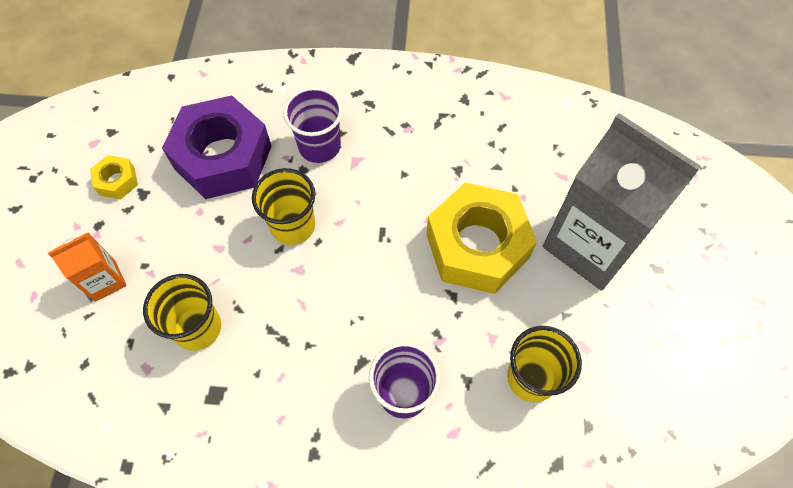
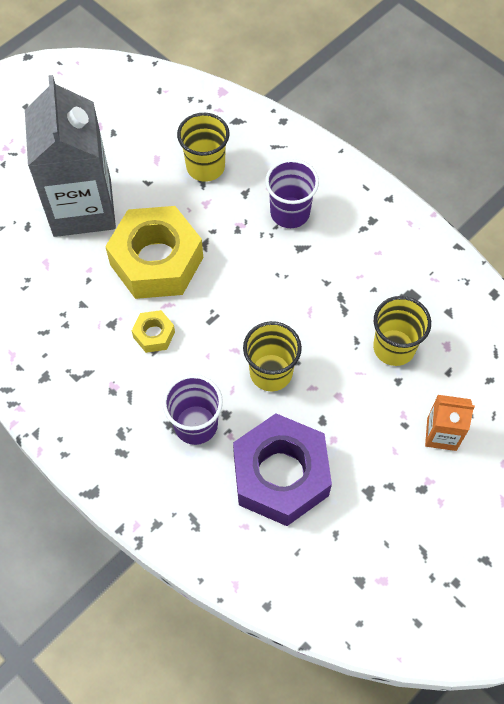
camera: 140 degrees left, 0 degrees up
(117, 181) = (383, 520): yellow nut -> yellow nut (154, 335)

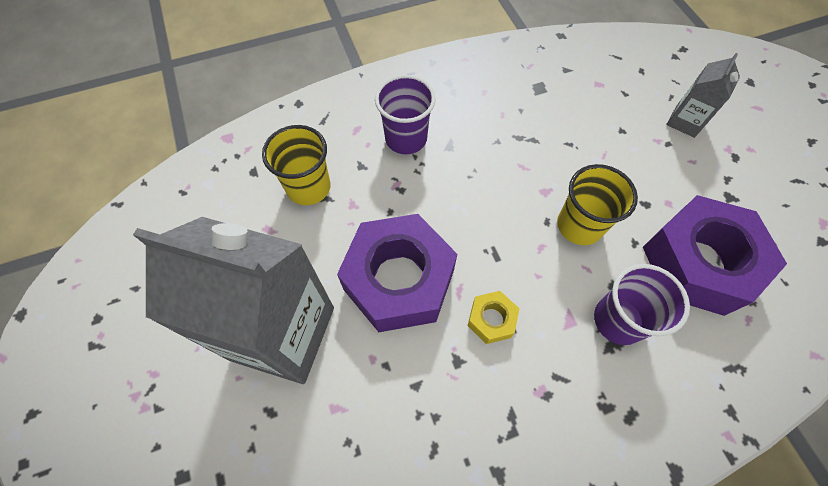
camera: 65 degrees left, 0 degrees up
(156, 261) = (399, 280): yellow nut -> purple nut
(394, 347) = (587, 119): yellow cup -> none
(441, 434) = (685, 121): orange carton -> grey carton

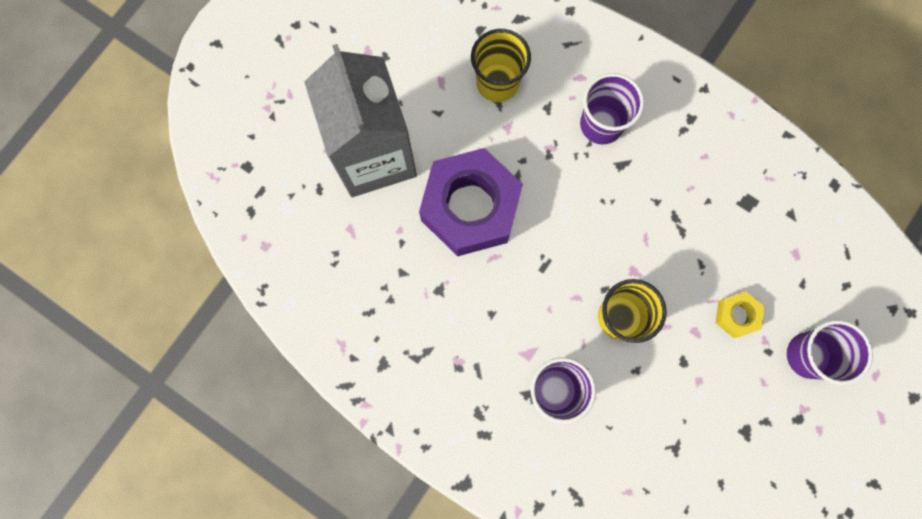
camera: 55 degrees right, 15 degrees up
(491, 320) = (487, 295): yellow nut -> yellow nut (736, 315)
(685, 121) = (808, 355): grey carton -> purple cup
(698, 263) = (653, 431): purple nut -> none

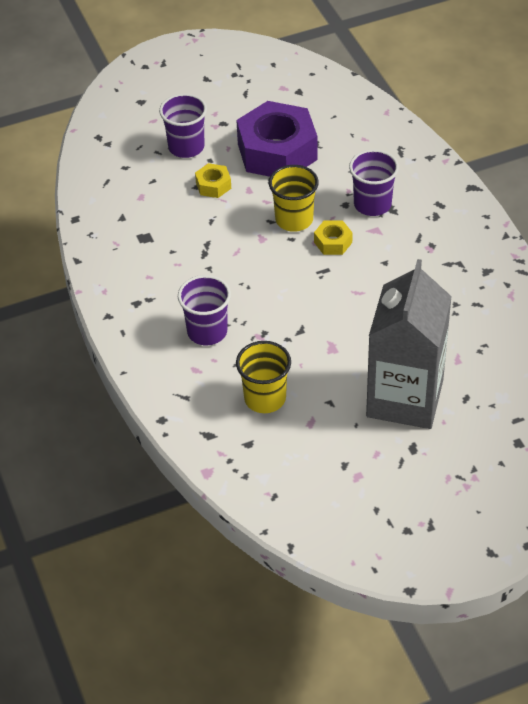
camera: 145 degrees left, 30 degrees down
(470, 207) = (352, 329): purple nut -> purple nut (277, 151)
(560, 309) = (333, 242): none -> yellow nut

